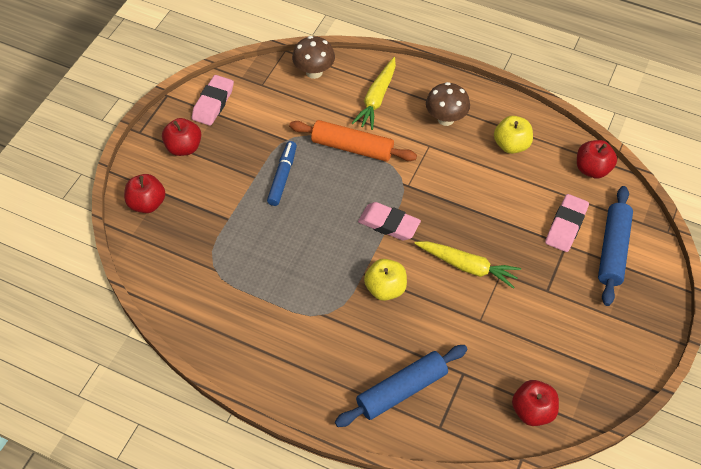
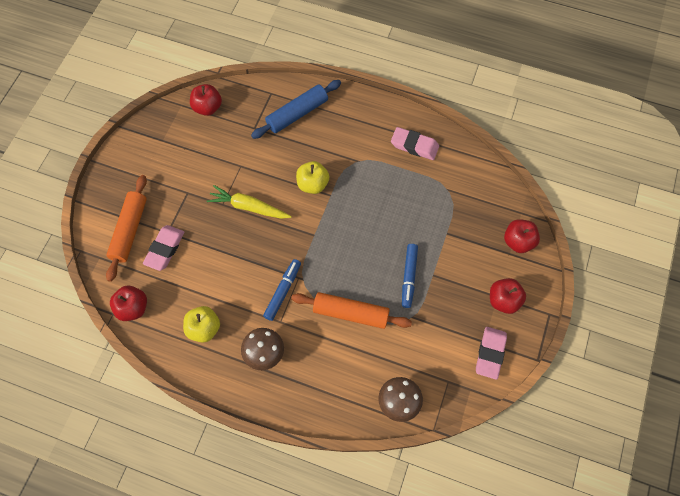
camera: 175 degrees right, 10 degrees up
(376, 98) = (332, 373): yellow carrot -> none
(389, 224) = (313, 239): pink eraser -> pink eraser (414, 146)
(426, 173) = (283, 291): none -> blue marker
(613, 250) = (129, 230): blue rolling pin -> orange rolling pin

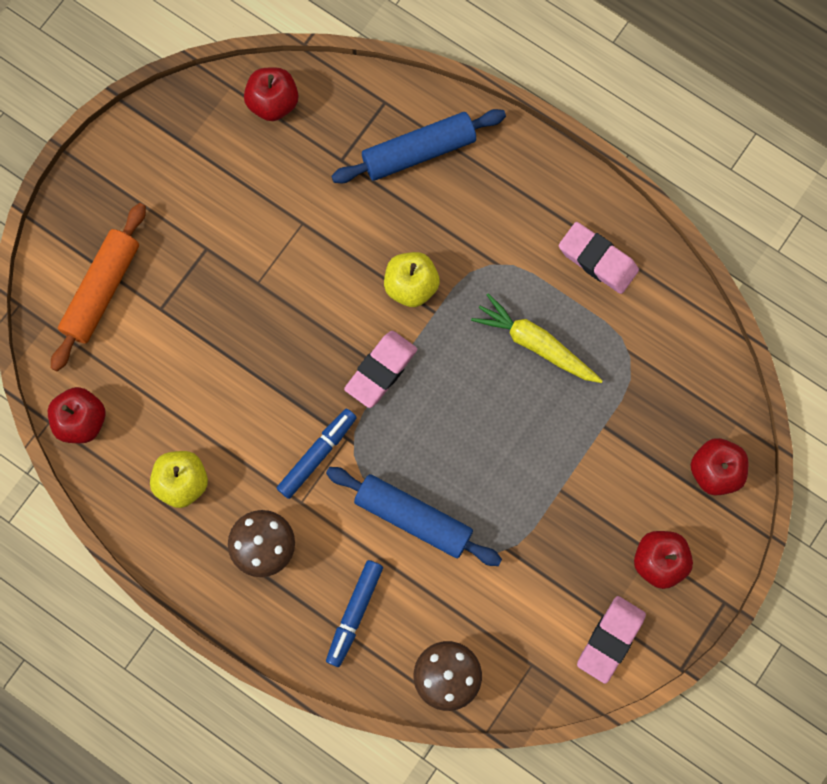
camera: 15 degrees right, 10 degrees up
(165, 249) = (150, 337): pink eraser -> pink eraser (381, 370)
(248, 207) = (298, 299): yellow carrot -> yellow carrot (535, 344)
(351, 313) = (413, 518): orange rolling pin -> blue rolling pin
(409, 277) = (521, 484): blue marker -> blue marker (354, 614)

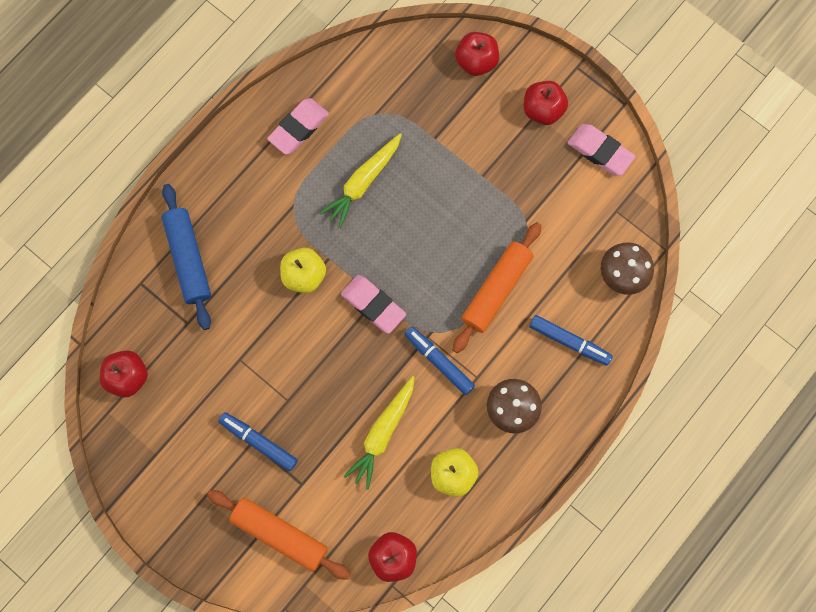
camera: 85 degrees left, 0 degrees up
(206, 255) = (258, 442): none -> blue marker
(225, 395) = (382, 433): none -> yellow carrot
(413, 518) = (496, 290): blue rolling pin -> orange rolling pin

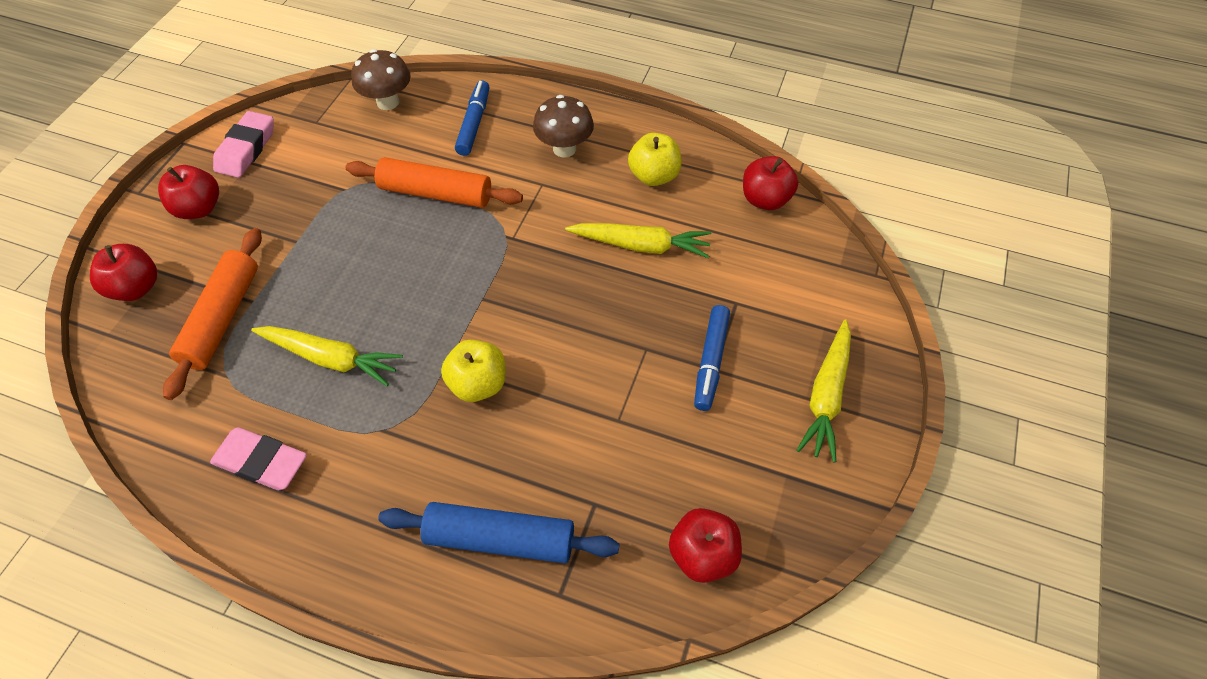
camera: 110 degrees left, 20 degrees down
(189, 259) = (500, 538): blue rolling pin -> blue rolling pin turned 45 degrees clockwise
(200, 512) = (826, 395): none -> yellow carrot
(279, 534) = (803, 305): orange rolling pin -> orange rolling pin (223, 318)
(373, 305) = (493, 299): pink eraser -> none
(438, 361) = (537, 220): blue marker -> none

